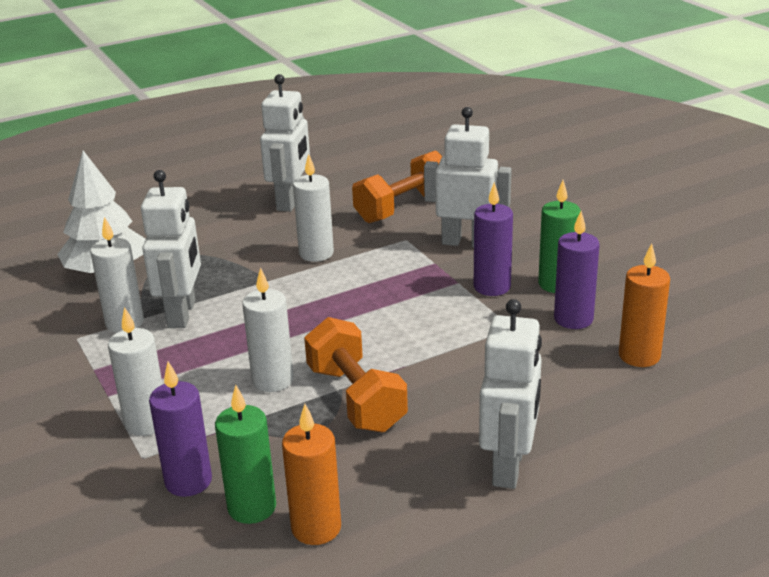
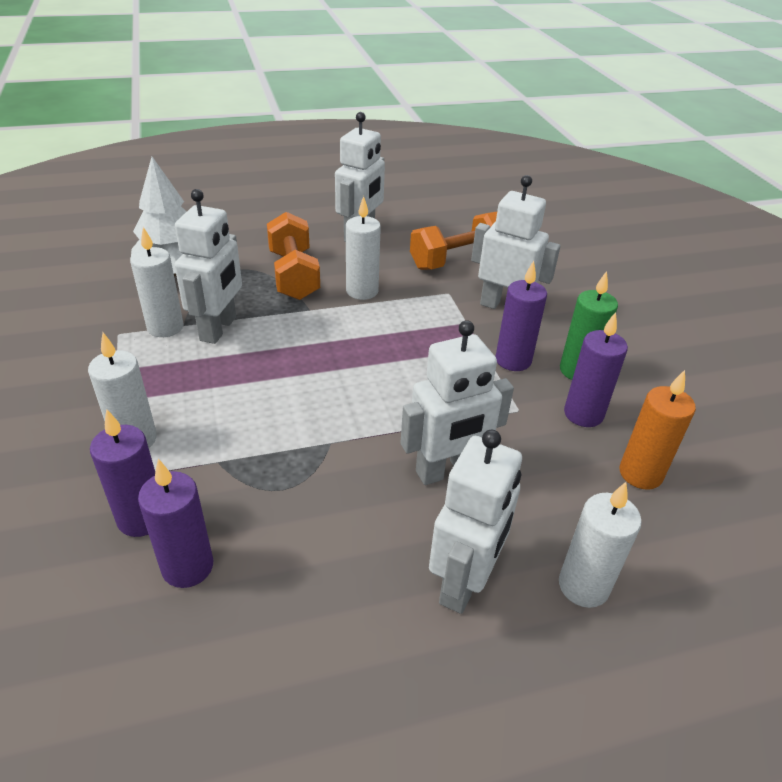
camera: 10 degrees right, 10 degrees up
(252, 507) = (187, 567): green candle -> purple candle
(273, 380) = (269, 419): white candle -> white candle (583, 586)
(316, 528) = (239, 611): orange candle -> none
(356, 398) = (339, 458): orange dumbbell -> orange dumbbell (294, 275)
(462, 388) = (447, 471): none -> white robot

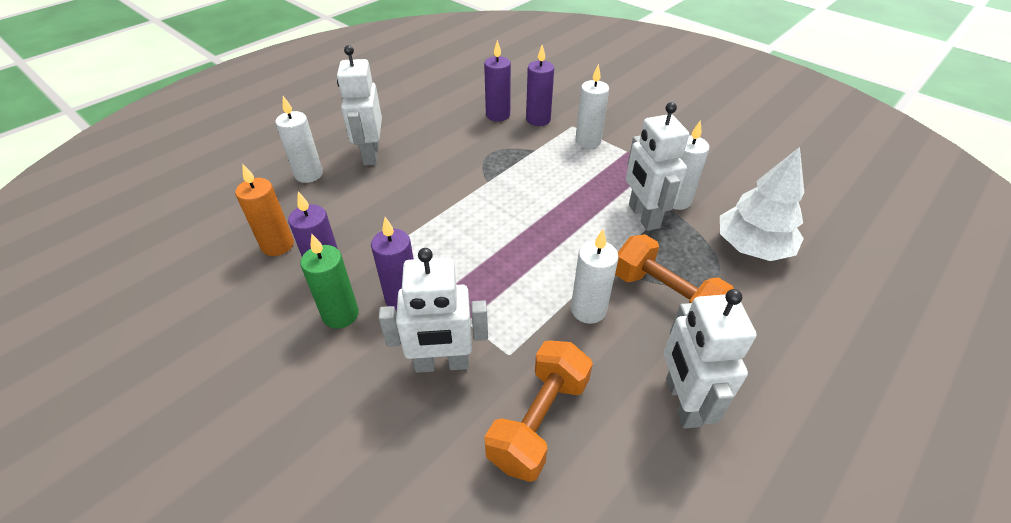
camera: 150 degrees right, 5 degrees up
(447, 471) = (408, 195): white robot -> none

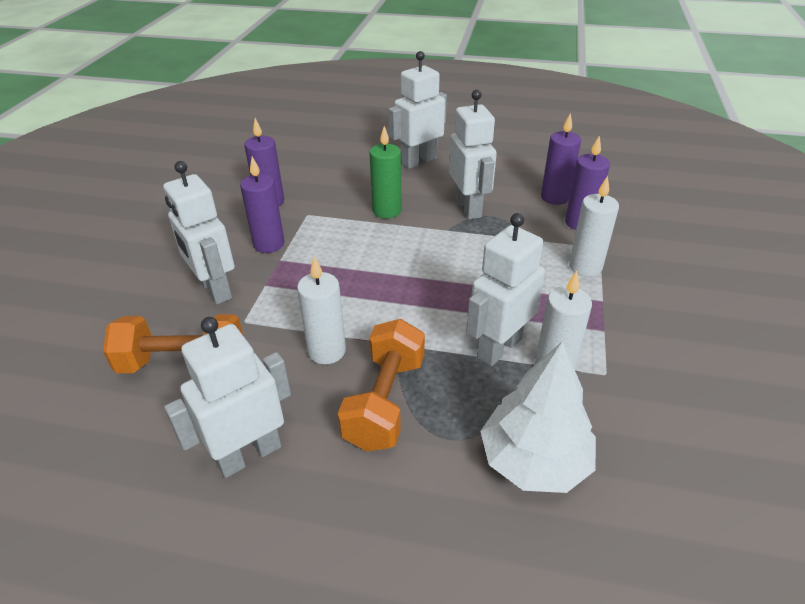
camera: 60 degrees right, 5 degrees down
(277, 245) = (282, 171): orange candle -> none
(309, 174) = (366, 148): white candle -> none
(340, 315) = (234, 225): green candle -> green candle (386, 211)
(469, 158) = (468, 208): none -> white robot

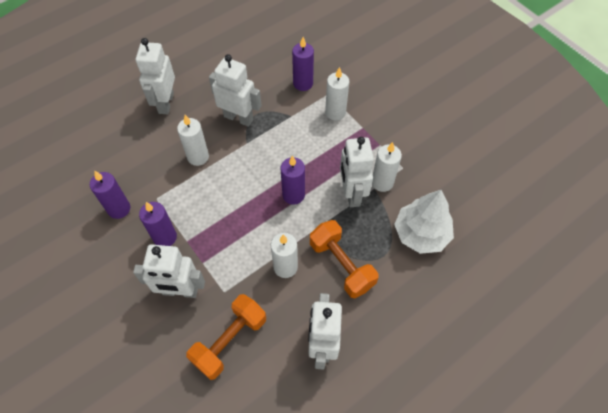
camera: 50 degrees left, 20 degrees up
(386, 211) = (198, 157): green candle -> white candle
(554, 197) = (272, 74): purple candle -> purple candle (293, 195)

